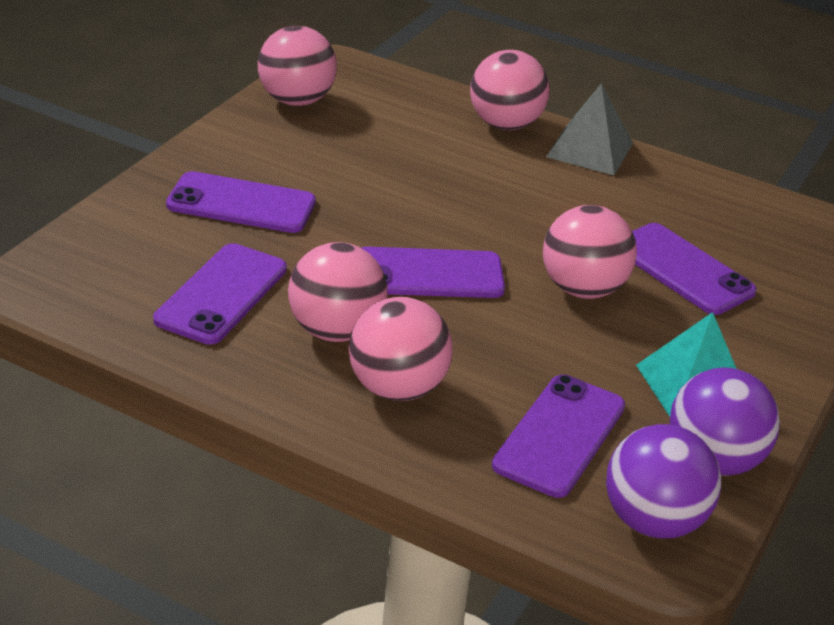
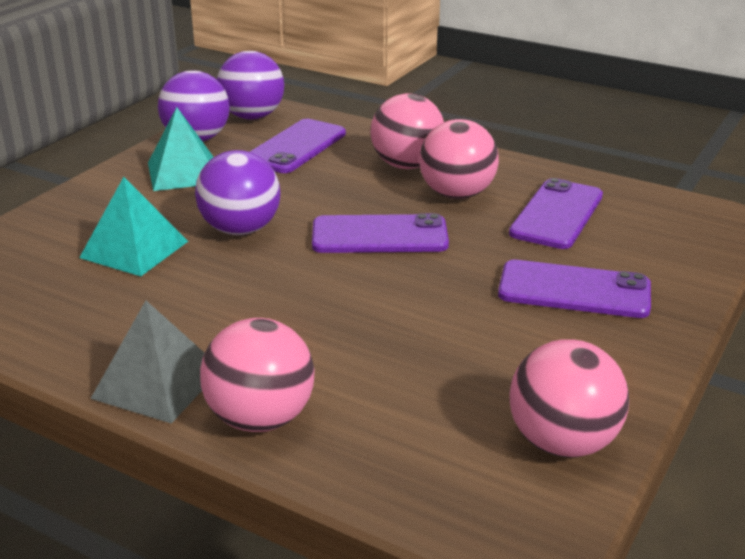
camera: 175 degrees left, 5 degrees down
(582, 289) = (241, 230): pink ball -> purple ball
(682, 269) = (134, 249): purple phone -> turquoise pyramid

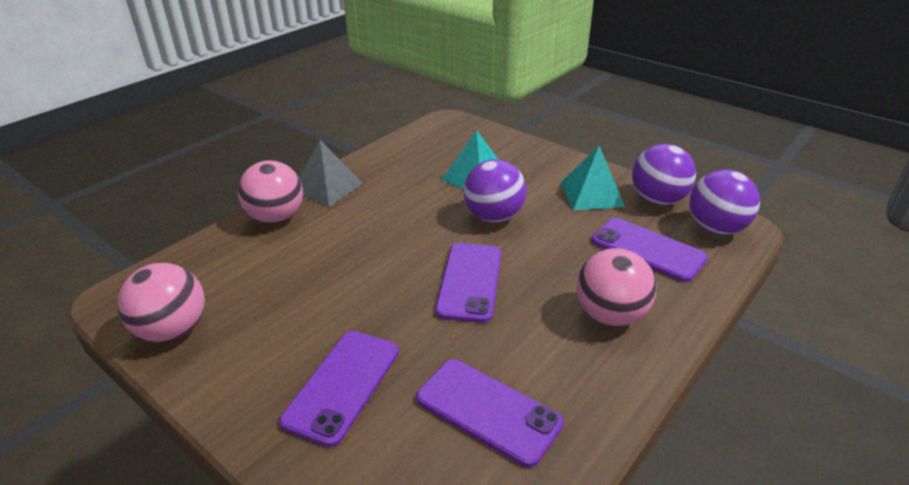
camera: 100 degrees right, 5 degrees up
(457, 194) = (542, 340): pink ball -> none

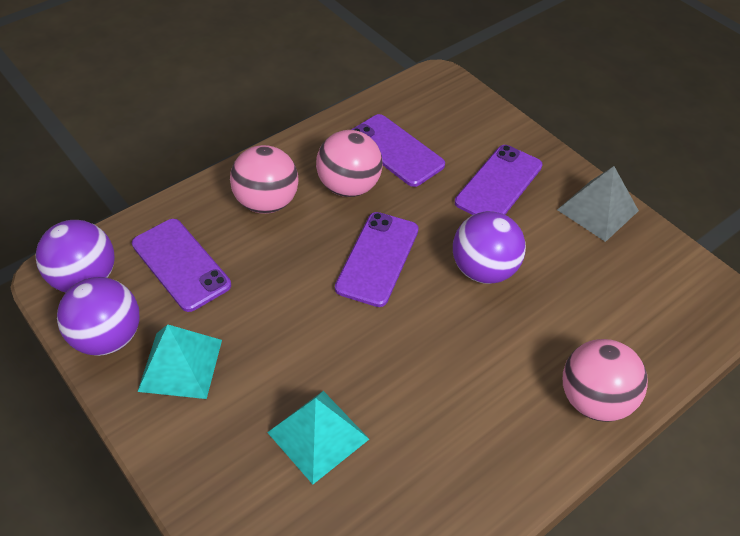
camera: 170 degrees left, 15 degrees up
(173, 330) = (653, 255): pink ball -> pink ball (349, 186)
(327, 187) = (534, 456): grey pyramid -> grey pyramid (597, 210)
(494, 217) = (322, 347): purple ball -> purple ball (484, 269)

